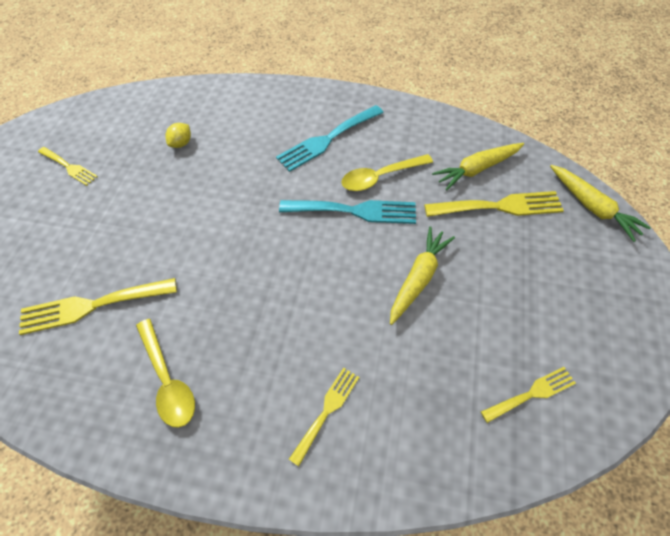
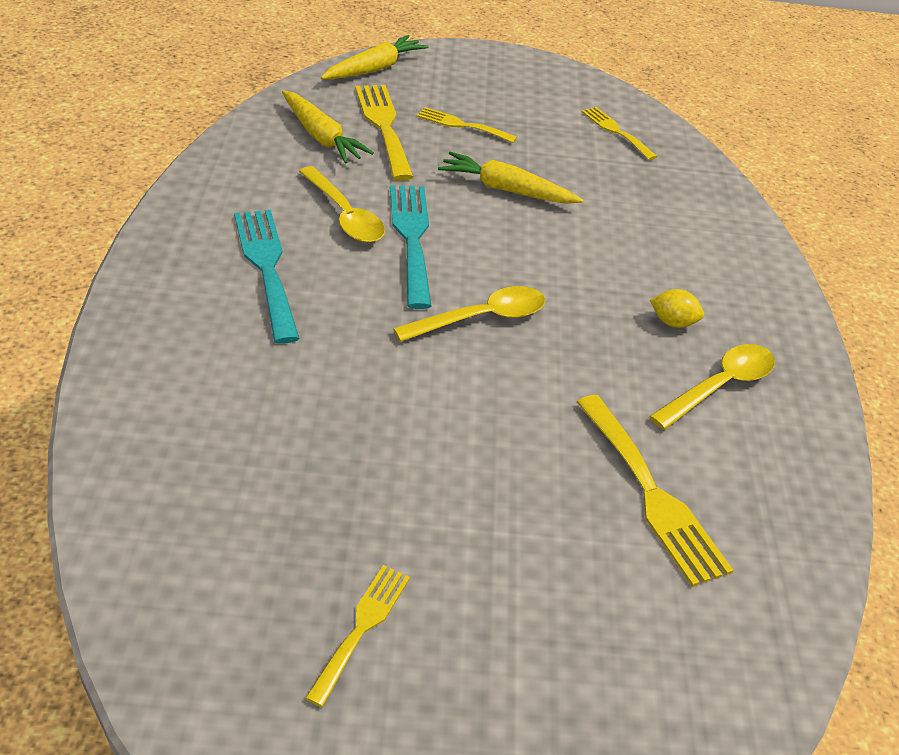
camera: 105 degrees left, 15 degrees down
(181, 143) = (281, 451): yellow lemon -> yellow lemon (673, 322)
(266, 240) = (481, 318): none -> yellow spoon
(327, 139) = (266, 267): turquoise fork -> turquoise fork turned 150 degrees counterclockwise
(327, 411) = (693, 255): yellow fork -> yellow fork (462, 125)

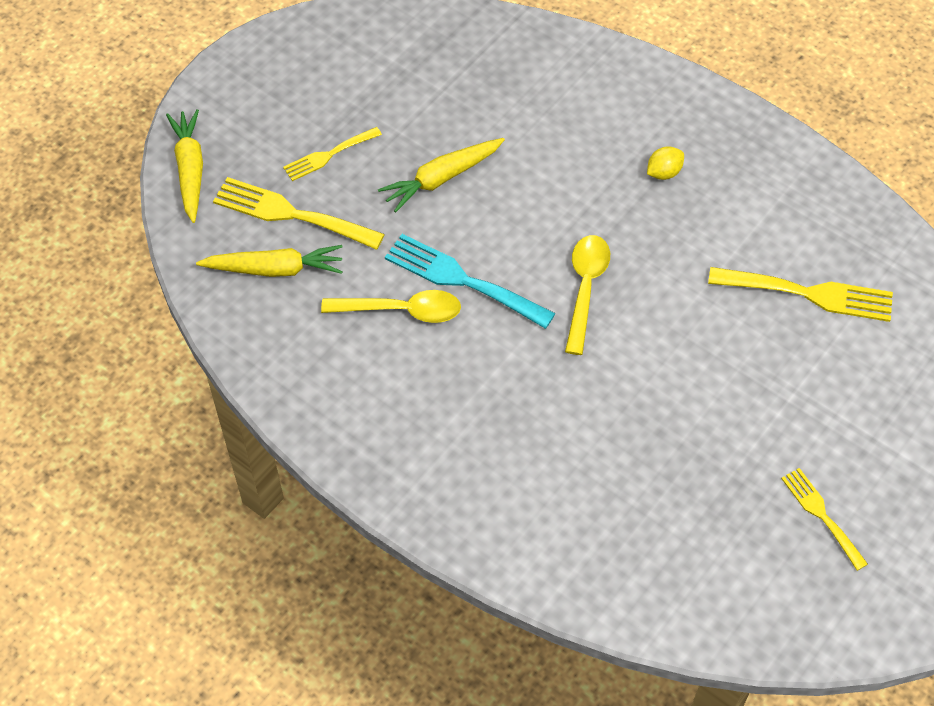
camera: 50 degrees left, 15 degrees up
(266, 267) = (435, 399): turquoise fork -> none
(616, 131) = (413, 51): yellow fork -> none
(720, 386) = (741, 189): yellow spoon -> none

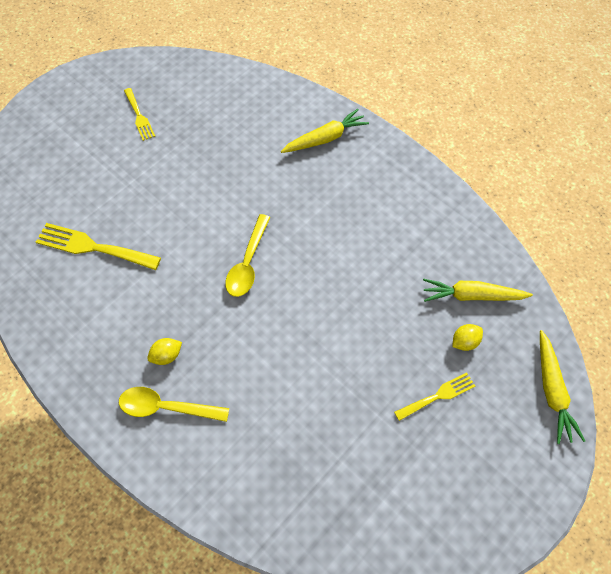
camera: 175 degrees left, 5 degrees up
(291, 214) = (464, 342): yellow fork -> yellow lemon
(401, 310) = (379, 257): yellow spoon -> yellow spoon (166, 407)
(442, 178) = (345, 365): yellow carrot -> yellow carrot (325, 138)
(462, 280) = (335, 276): turquoise fork -> none

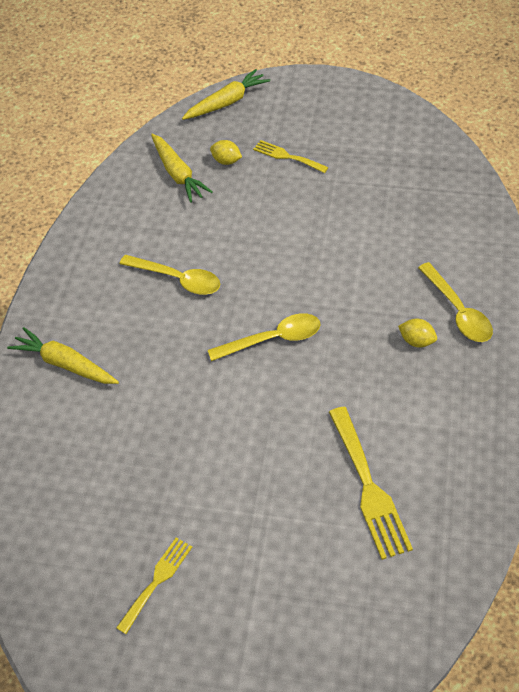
camera: 120 degrees left, 10 degrees down
(351, 235) = (177, 279): none -> yellow spoon

